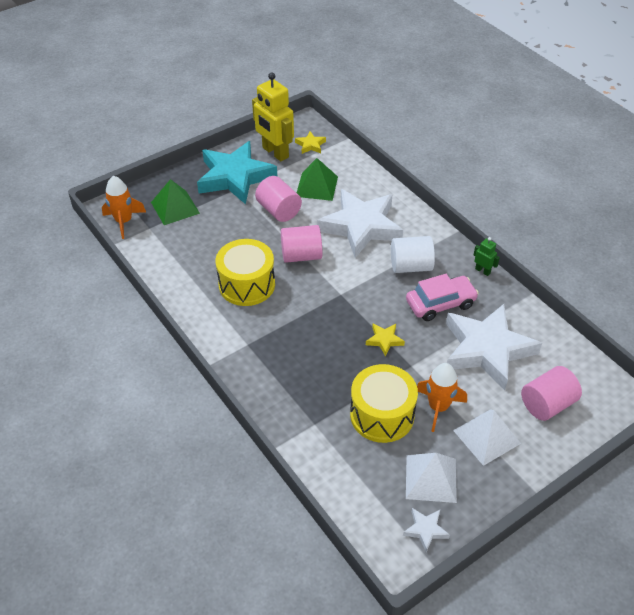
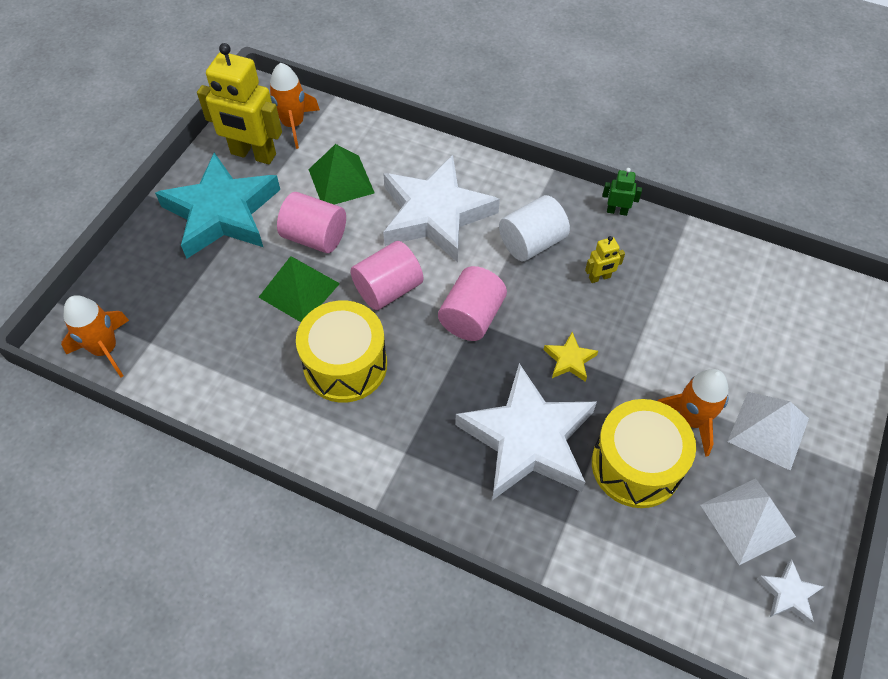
camera: 30 degrees left, 10 degrees up
(175, 207) = (167, 294): green pyramid -> green pyramid (299, 290)
(310, 145) = (293, 125): yellow star -> orange rocket
(440, 303) = (599, 278): pink car -> yellow robot
(487, 350) = (691, 314): white star -> white star (528, 439)
(547, 404) = (801, 352): pink cylinder -> pink cylinder (471, 317)

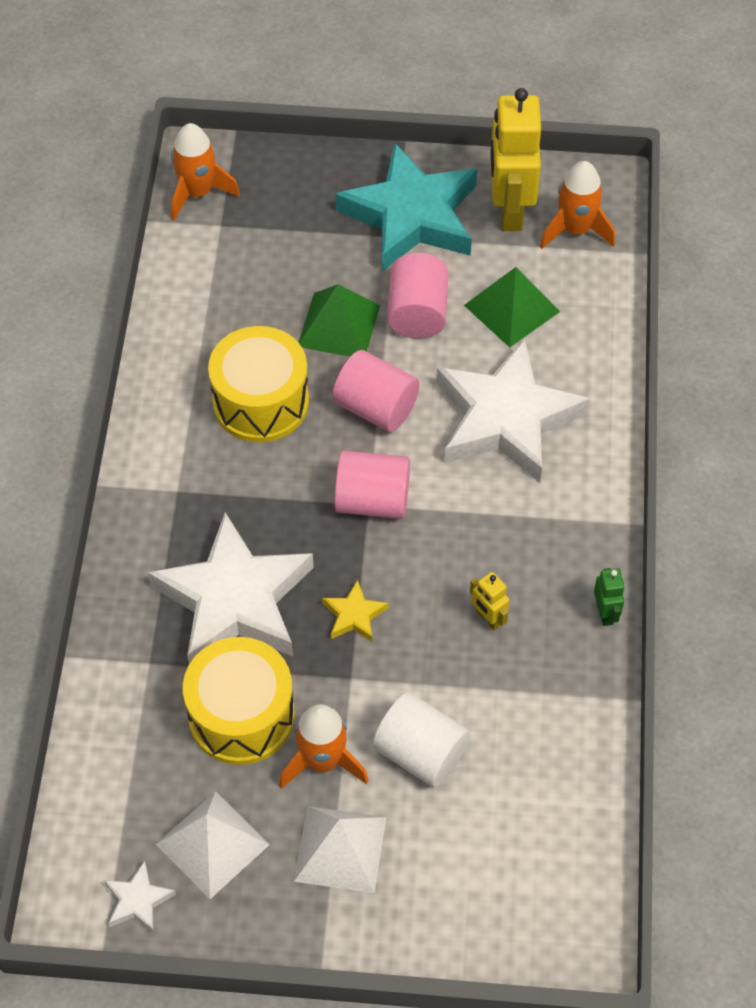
camera: 70 degrees right, 0 degrees up
(532, 243) = (509, 532): white cylinder -> white cylinder (420, 753)

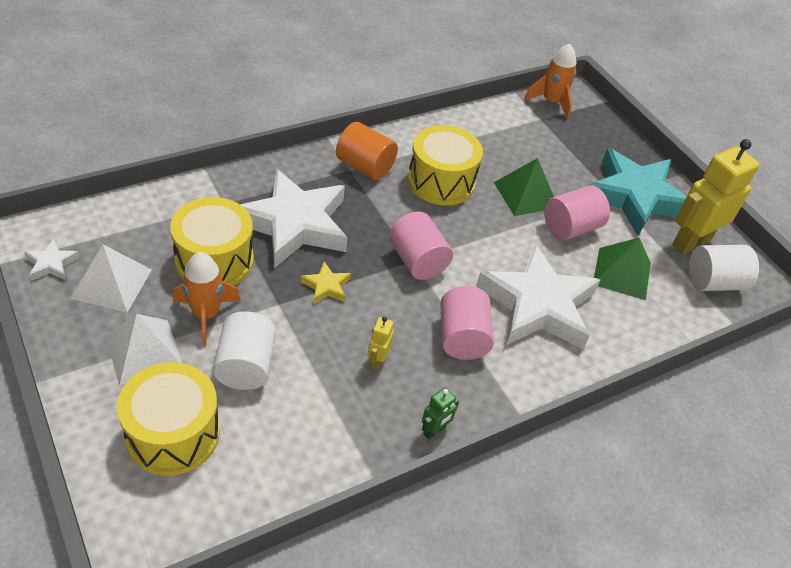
camera: 50 degrees right, 10 degrees down
(182, 471) = (365, 167): none -> orange cylinder
(376, 407) = (485, 235): pink cylinder -> pink cylinder (462, 337)
(470, 864) = (173, 434): none -> yellow drum
(575, 230) = (714, 282): orange rocket -> white cylinder

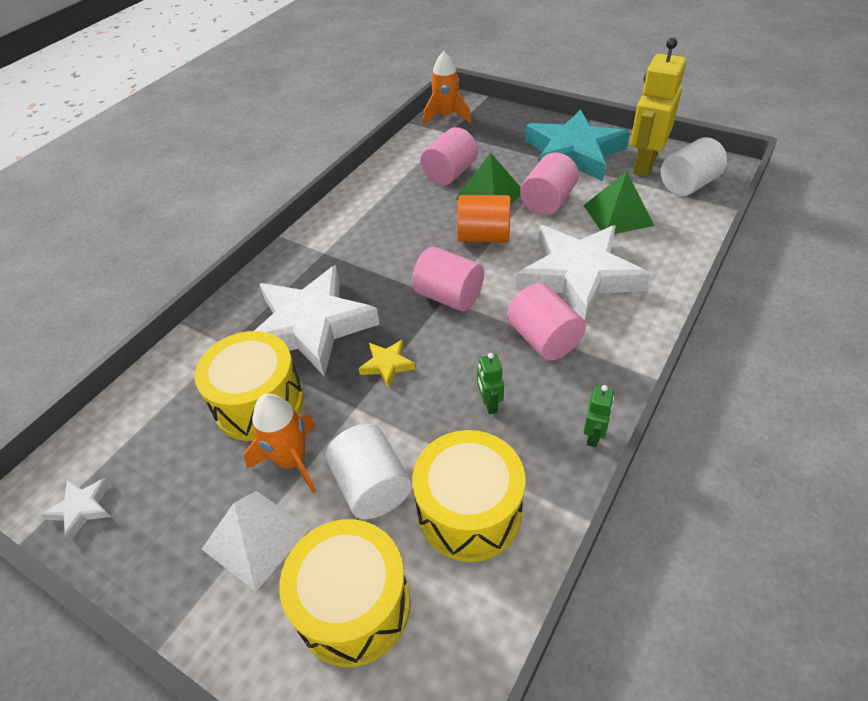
camera: 20 degrees left, 0 degrees up
(112, 283) = (167, 489): white pyramid -> none
(365, 167) = (335, 243): orange cylinder -> orange cylinder (483, 236)
(377, 360) = (489, 404): yellow robot -> green robot
(441, 181) = (411, 221): yellow drum -> yellow drum (469, 511)
(508, 157) = (449, 174): none -> pink cylinder

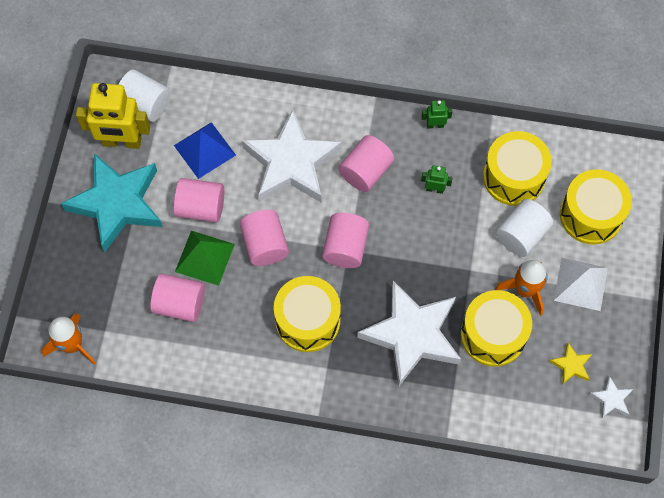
camera: 115 degrees left, 20 degrees up
(381, 249) = (307, 320): none -> yellow drum
(387, 365) = (427, 265): yellow star -> yellow star (571, 365)
(483, 236) = (265, 245): orange cylinder -> pink cylinder
(489, 404) = (434, 189): green robot -> green robot turned 135 degrees counterclockwise
(618, 215) = (204, 150): green pyramid -> blue pyramid

